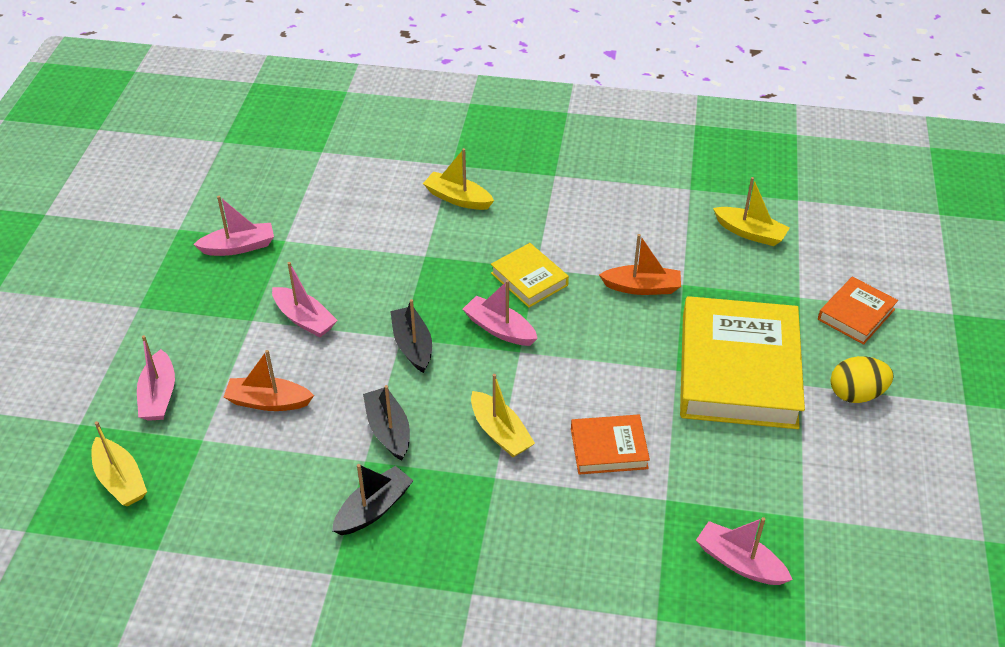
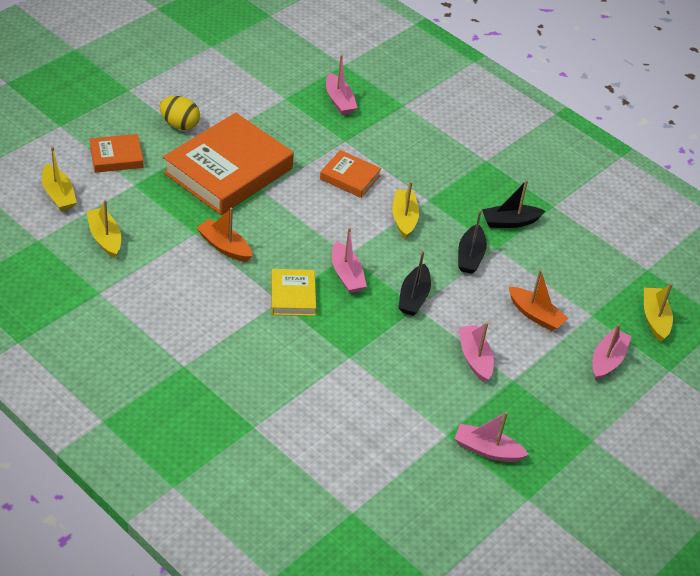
camera: 150 degrees left, 0 degrees up
(458, 198) = (280, 390): yellow boat -> yellow boat (58, 194)
(738, 370) = (228, 170): yellow book -> orange book

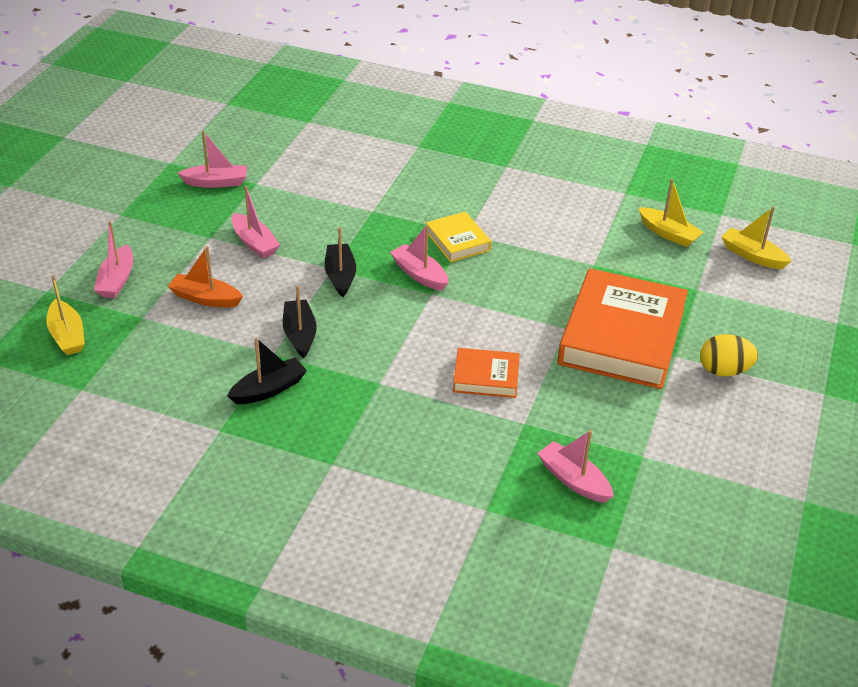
camera: 160 degrees right, 5 degrees down
(116, 157) = (745, 310): orange book -> none
(224, 247) = (556, 261): orange boat -> none
(404, 218) = (395, 351): yellow boat -> none

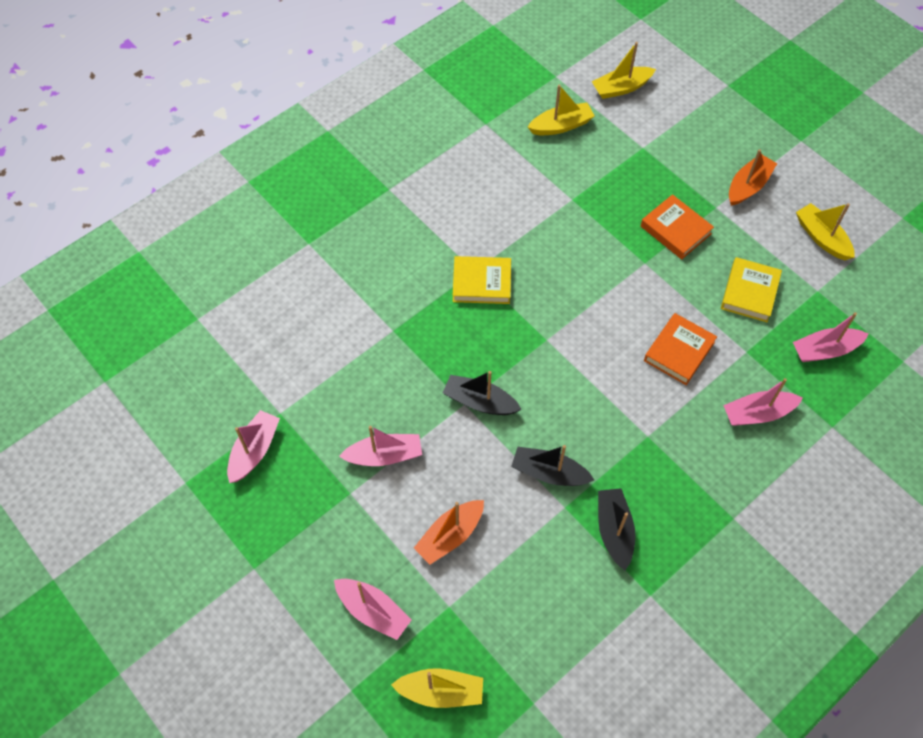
camera: 60 degrees left, 20 degrees up
(419, 274) = (514, 336): pink boat -> pink boat (758, 413)
(595, 406) = (749, 292): none -> yellow book
(622, 337) = (675, 230): orange book -> orange book, size x0.48
(713, 442) = (822, 238): none -> yellow boat
(724, 371) = (748, 186): yellow egg -> orange boat

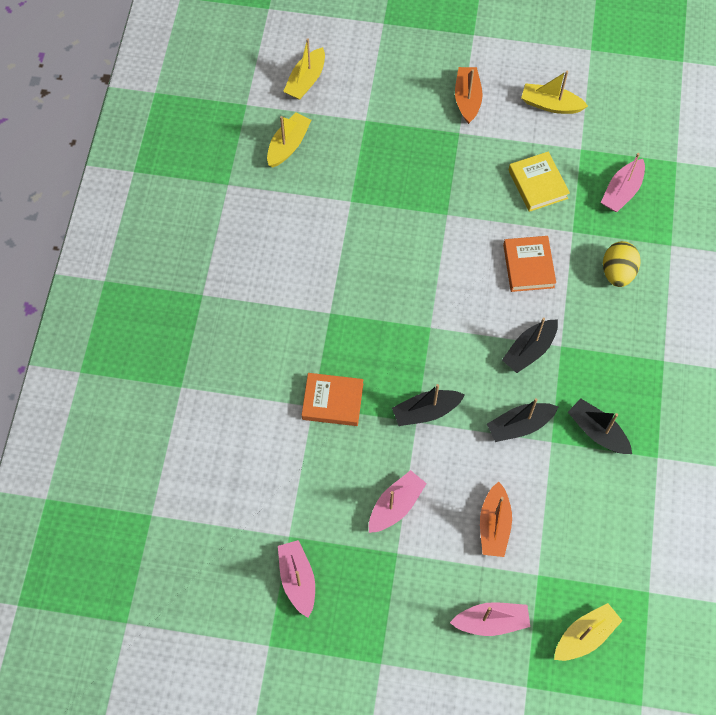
camera: 40 degrees left, 5 degrees up
(481, 283) = (344, 319): yellow book -> none
(615, 419) = (529, 350): none -> black boat
(675, 230) = (446, 172): orange book -> orange book (332, 401)
(758, 413) = (617, 272): pink boat -> yellow egg

